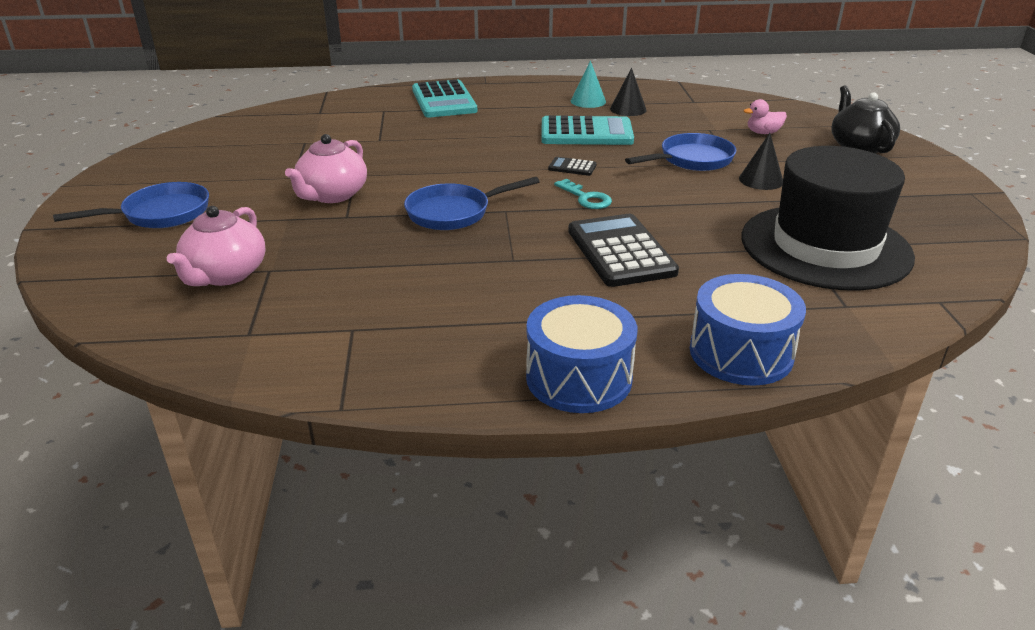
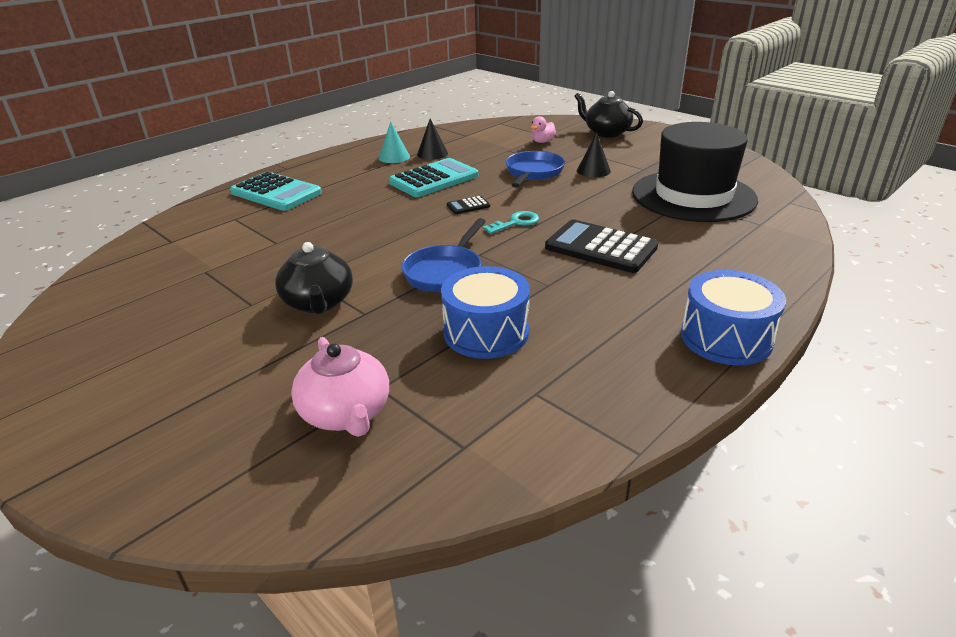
camera: 40 degrees left, 0 degrees up
(161, 214) = (167, 398): blue pan -> none
(332, 195) = (318, 303): pink teapot -> black teapot
(586, 198) = (516, 223): turquoise key -> turquoise key turned 45 degrees counterclockwise
(741, 353) = (767, 275): blue drum -> blue drum (486, 332)

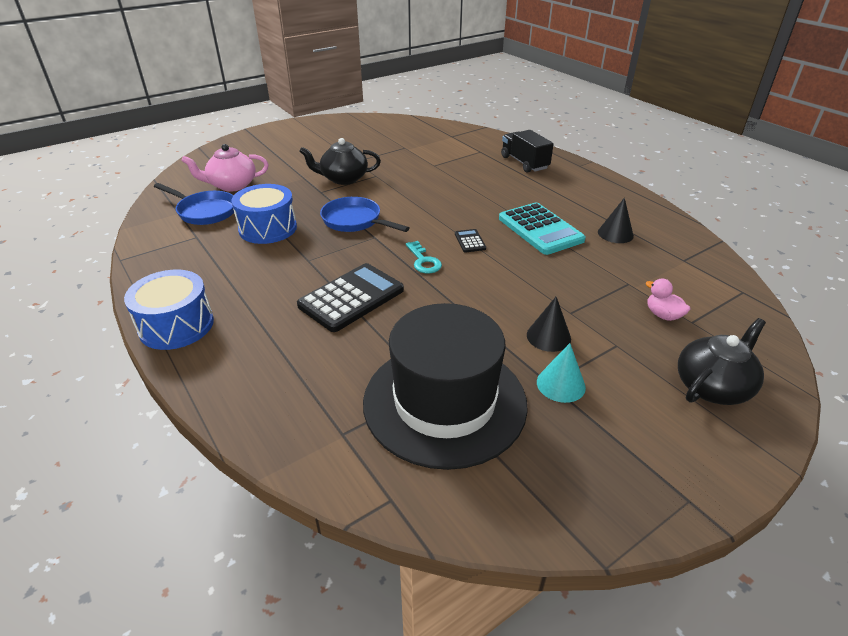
camera: 100 degrees right, 5 degrees up
(276, 193) = (524, 163): turquoise calculator -> black truck
(394, 157) = (605, 213): turquoise cone -> turquoise cone (561, 384)
(533, 173) = (548, 290): blue pan -> blue pan (204, 211)

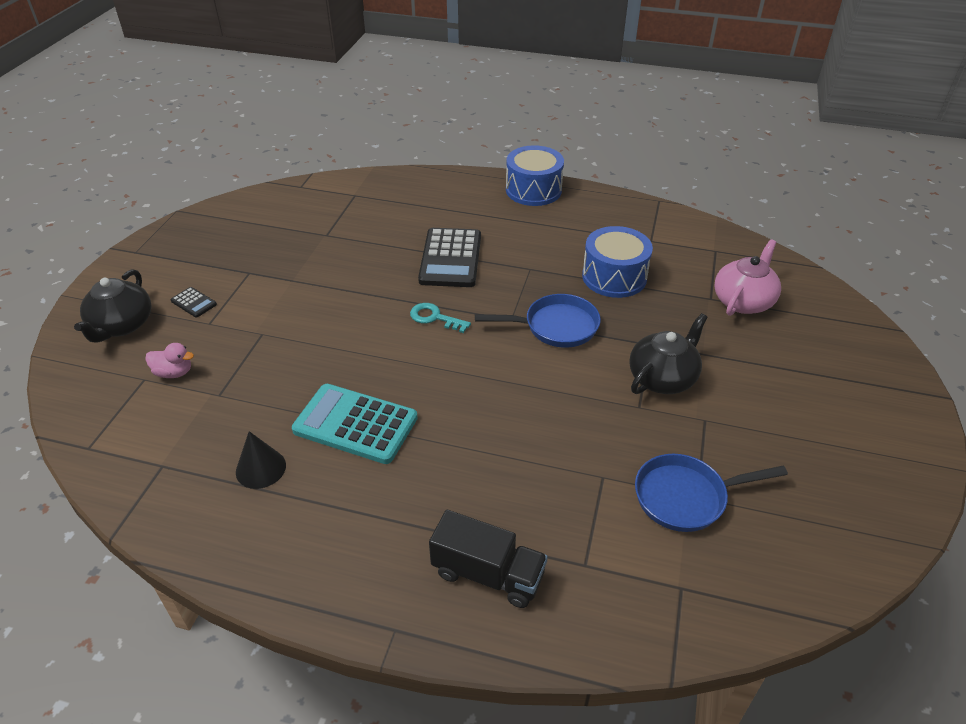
camera: 140 degrees right, 5 degrees up
(204, 211) = (697, 262): blue pan -> blue pan (686, 497)
(444, 402) = (311, 232): black hat -> none
(470, 241) = (416, 364): black calculator -> black calculator (193, 303)
(548, 336) = (269, 304): black cone -> none
(561, 384) = (240, 275): turquoise cone -> none

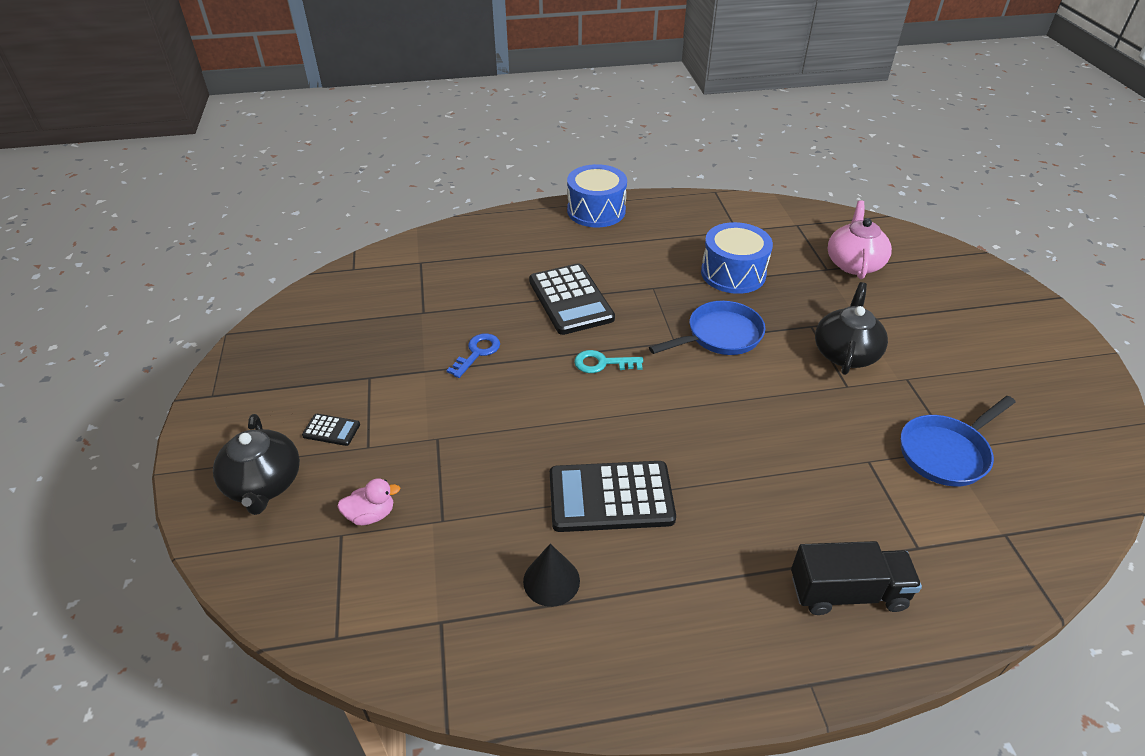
camera: 25 degrees left, 0 degrees up
(342, 278) = (477, 353): none -> blue key
(355, 424) = (611, 497): turquoise calculator -> black calculator

